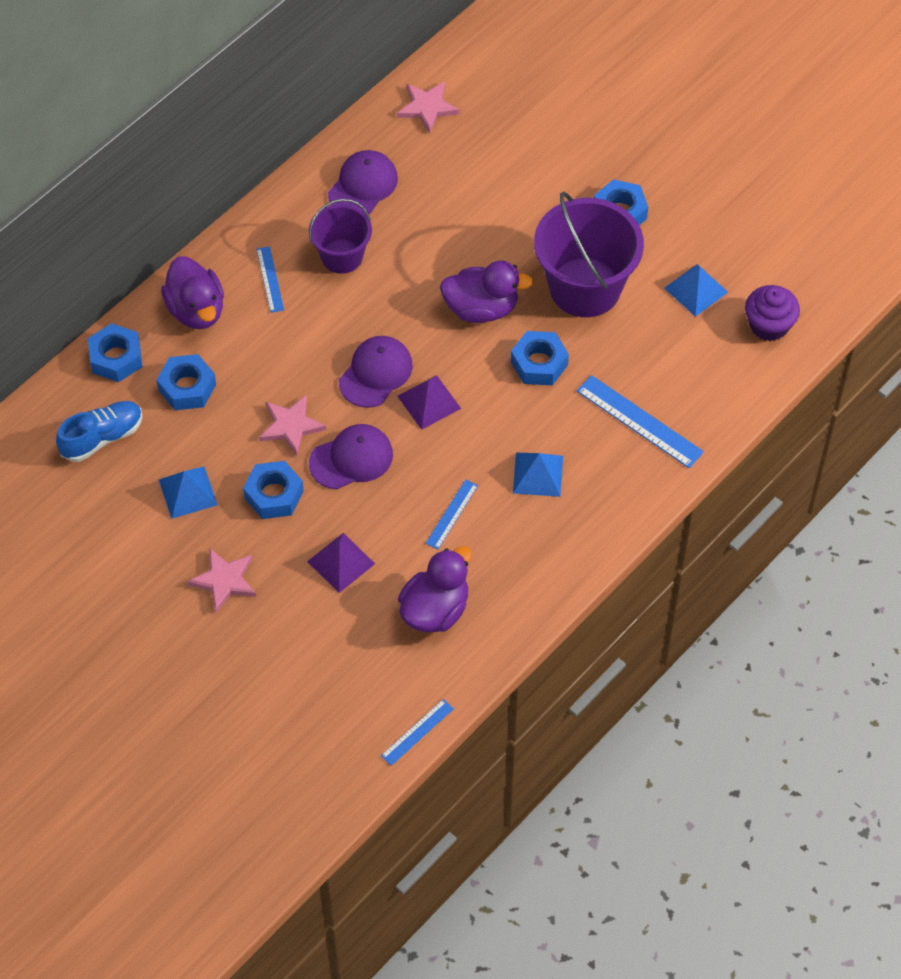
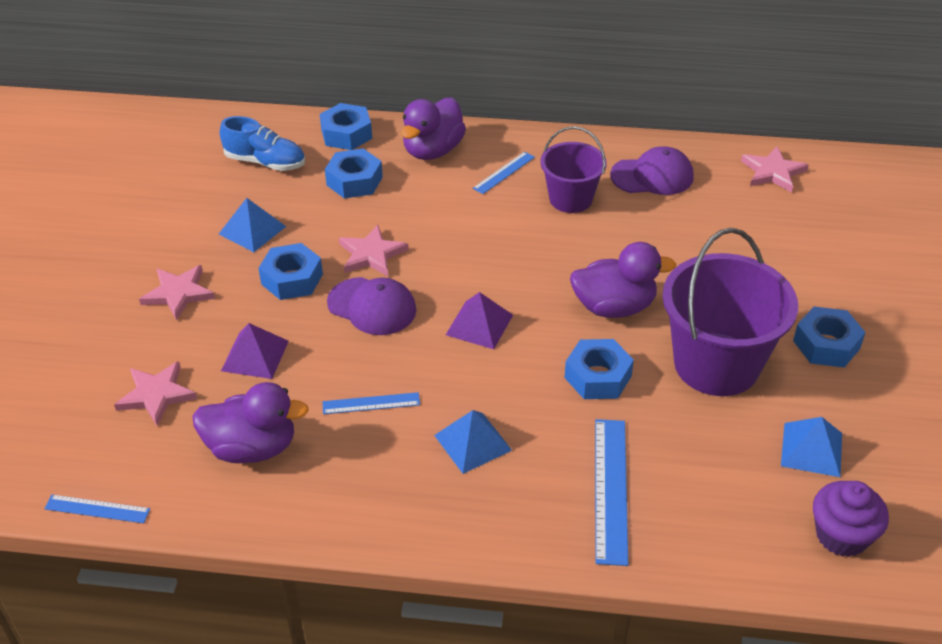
camera: 55 degrees right, 15 degrees down
(330, 646) = (156, 395): none -> pink star
(376, 373) = (475, 276): purple cap -> none
(481, 308) = (614, 307): purple duck -> purple duck turned 60 degrees counterclockwise

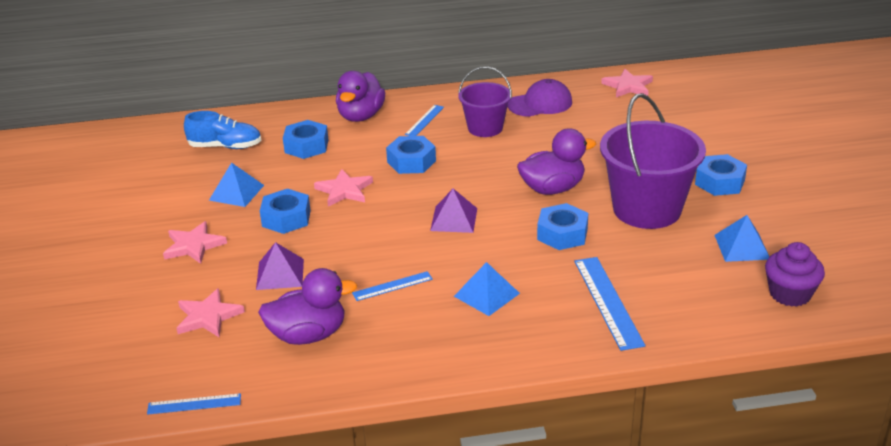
camera: 15 degrees left, 10 degrees down
(346, 134) = (284, 117): blue nut -> blue nut (411, 162)
(372, 306) = (361, 224): purple cap -> none

